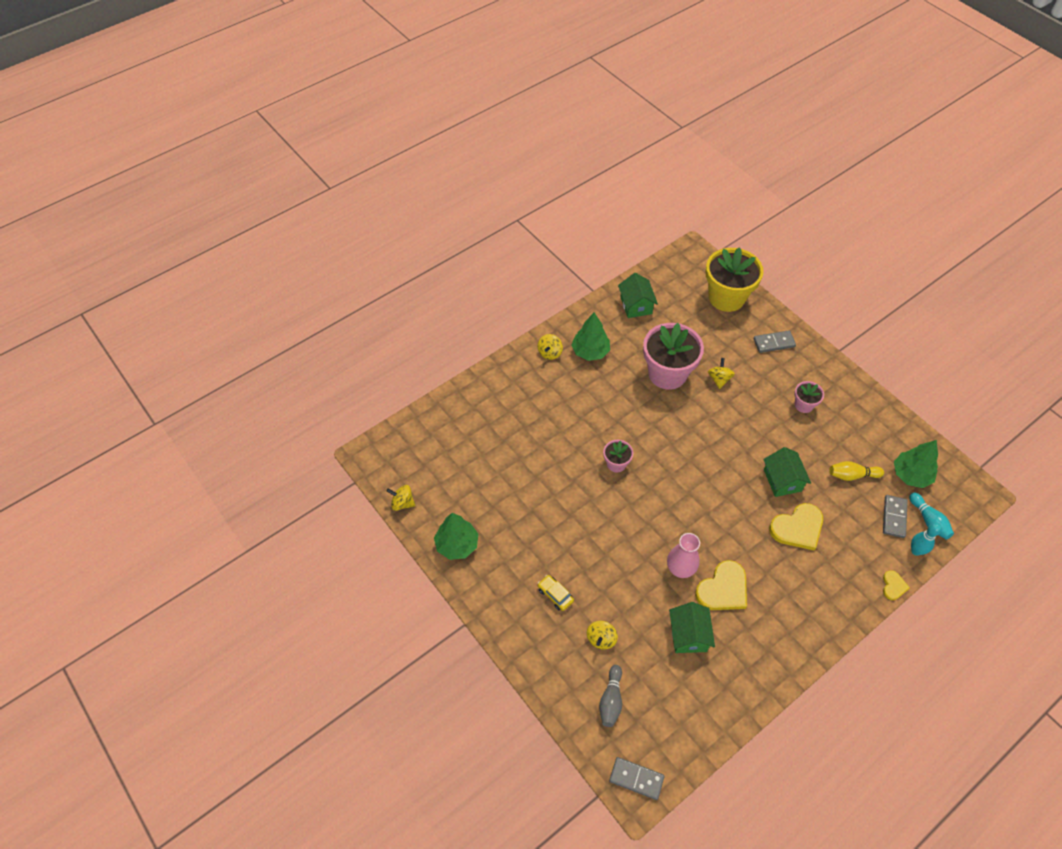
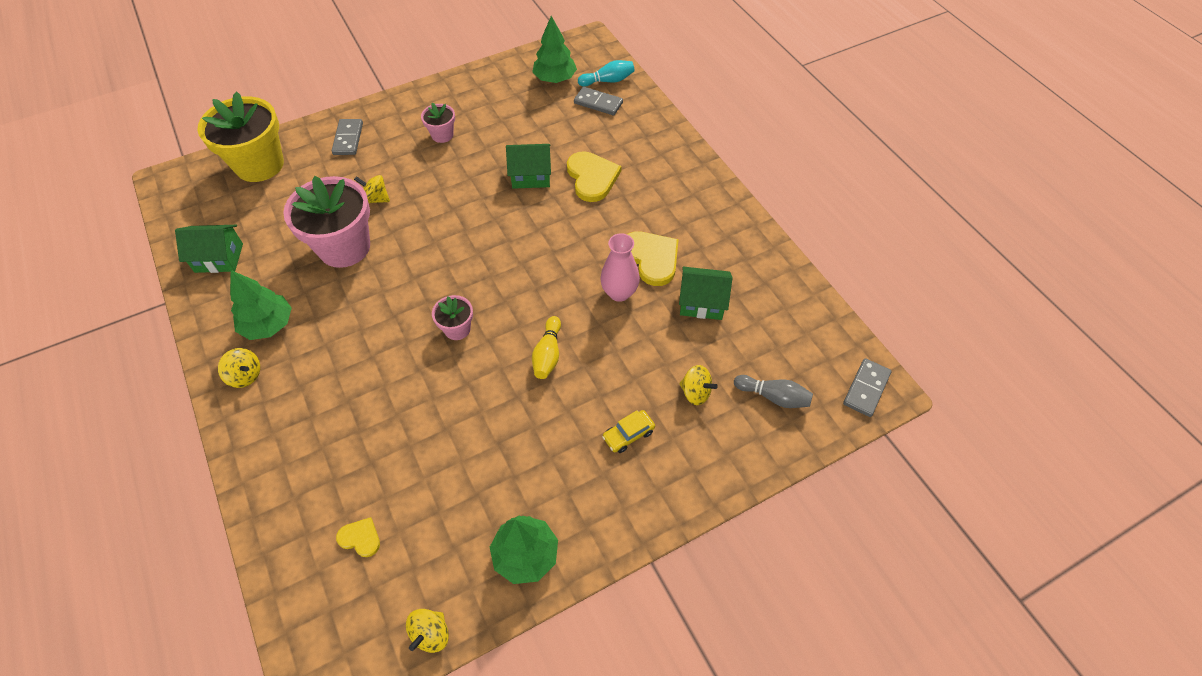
camera: 80 degrees left, 0 degrees up
(852, 475) = (542, 120): yellow bowling pin -> yellow bowling pin (548, 354)
(893, 586) = (672, 123): yellow heart -> yellow heart (360, 538)
(916, 551) = (638, 98): turquoise bowling pin -> none

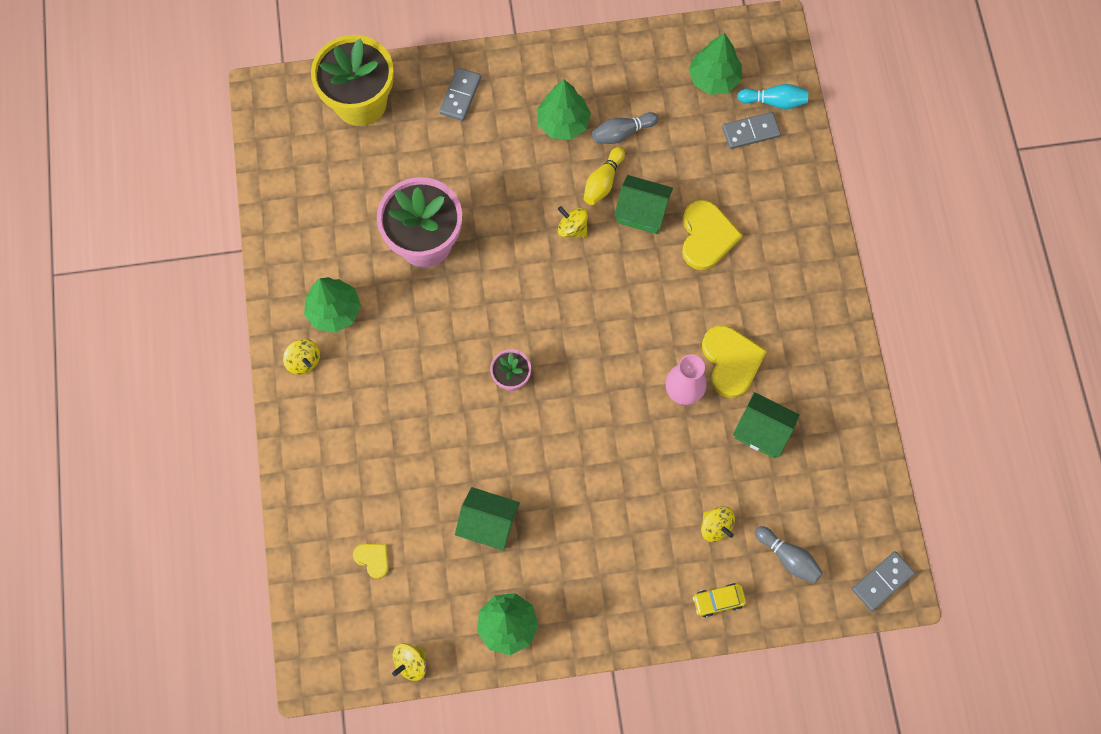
camera: 20 degrees right, 15 degrees up
(219, 258) = (300, 214): green house -> green house (488, 523)
(375, 199) = (470, 189): yellow spinning top -> yellow spinning top (572, 228)
(442, 135) = (563, 123): pink flower pot -> green tree
(494, 129) = (622, 133): none -> grey bowling pin
(548, 354) = (589, 436): yellow bowling pin -> yellow bowling pin (603, 182)
(598, 103) = (751, 132): grey domino -> grey domino turned 60 degrees counterclockwise
(628, 434) = (636, 547): yellow car -> yellow car (718, 601)

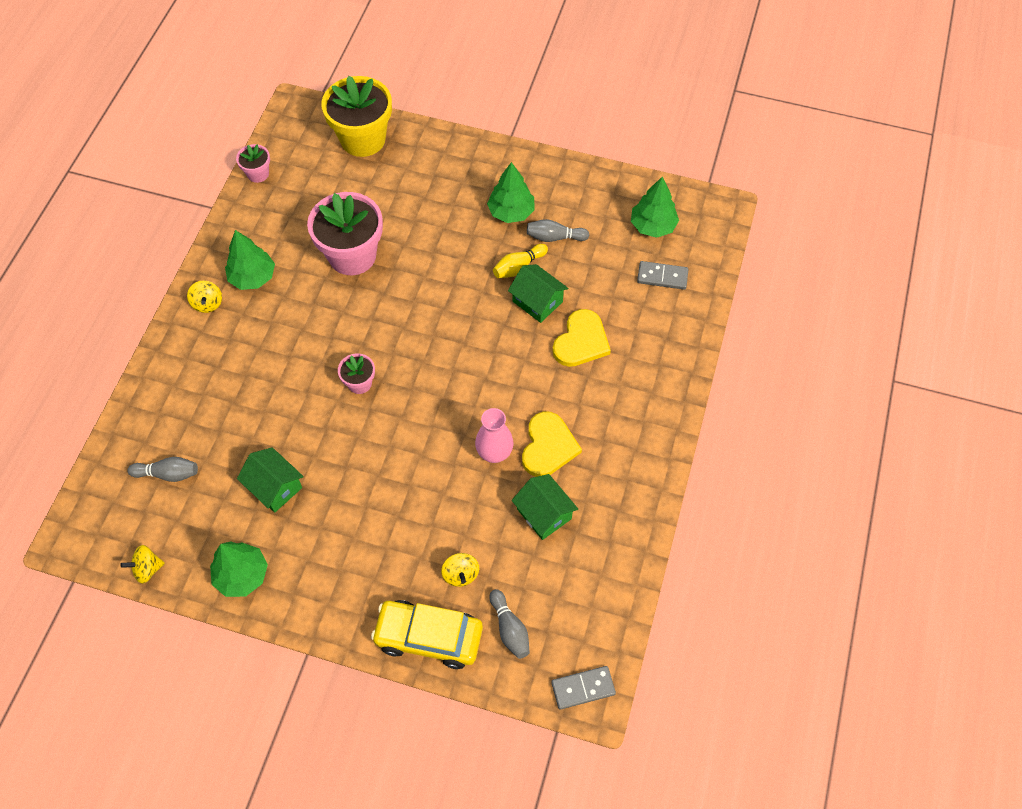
camera: 25 degrees right, 10 degrees down
(269, 190) = (258, 174): none -> pink flower pot
(373, 559) = (168, 474): yellow heart -> grey bowling pin
(460, 95) = (442, 163): grey domino -> none
(572, 228) = (474, 291): yellow spinning top -> none
(718, 601) = (429, 637): yellow car -> yellow car, size x2.13
(774, 101) = (694, 262): turquoise bowling pin -> none

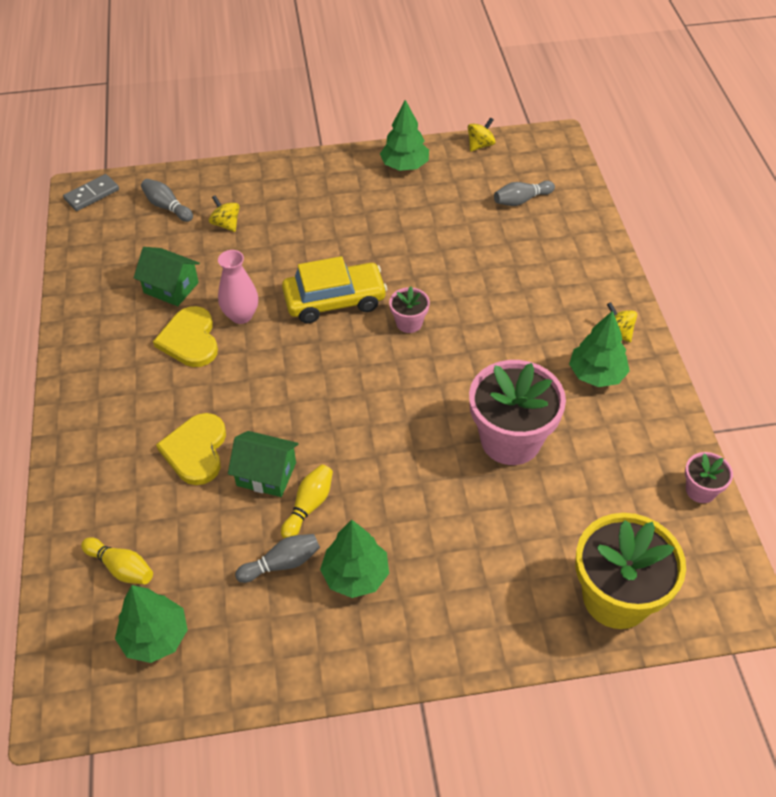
camera: 155 degrees right, 10 degrees down
(275, 487) = (424, 223): green house -> none
(429, 637) = (231, 182): yellow car -> yellow car (334, 300)
(662, 277) = (121, 568): grey domino -> yellow bowling pin

